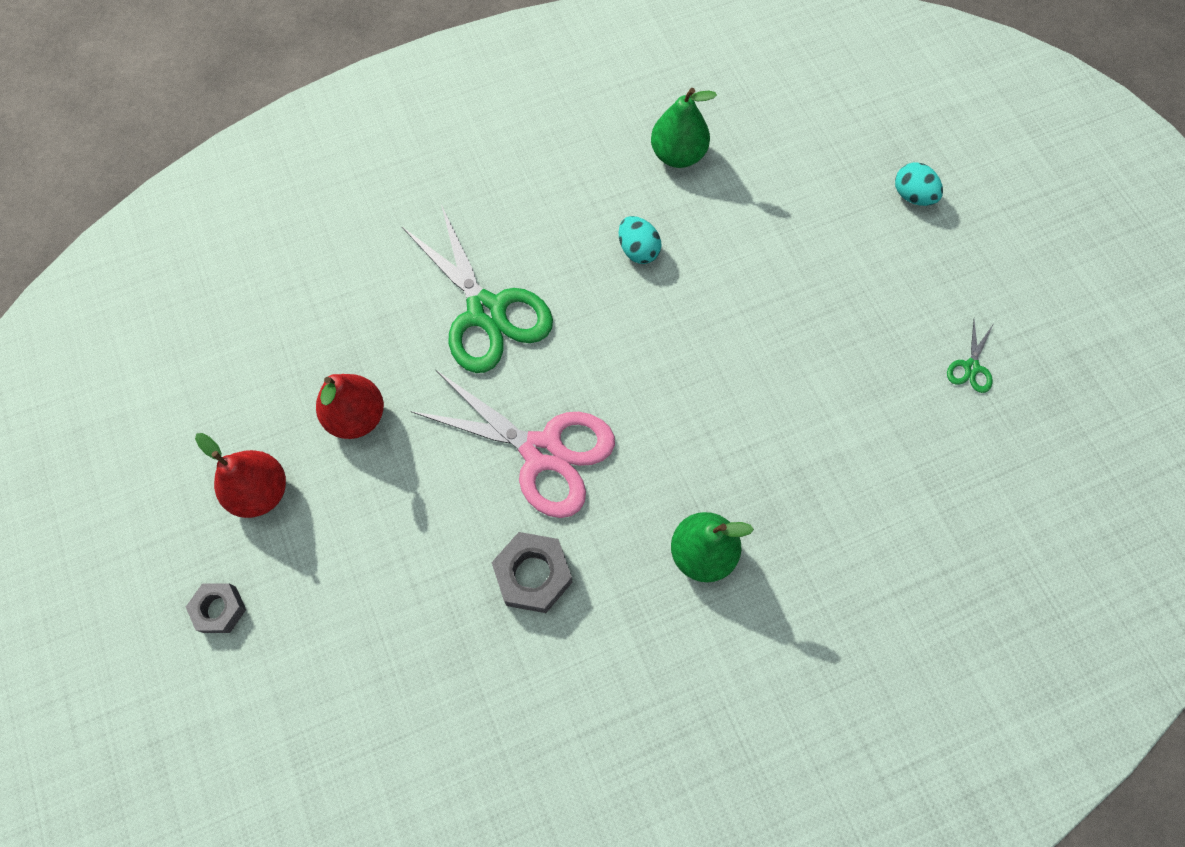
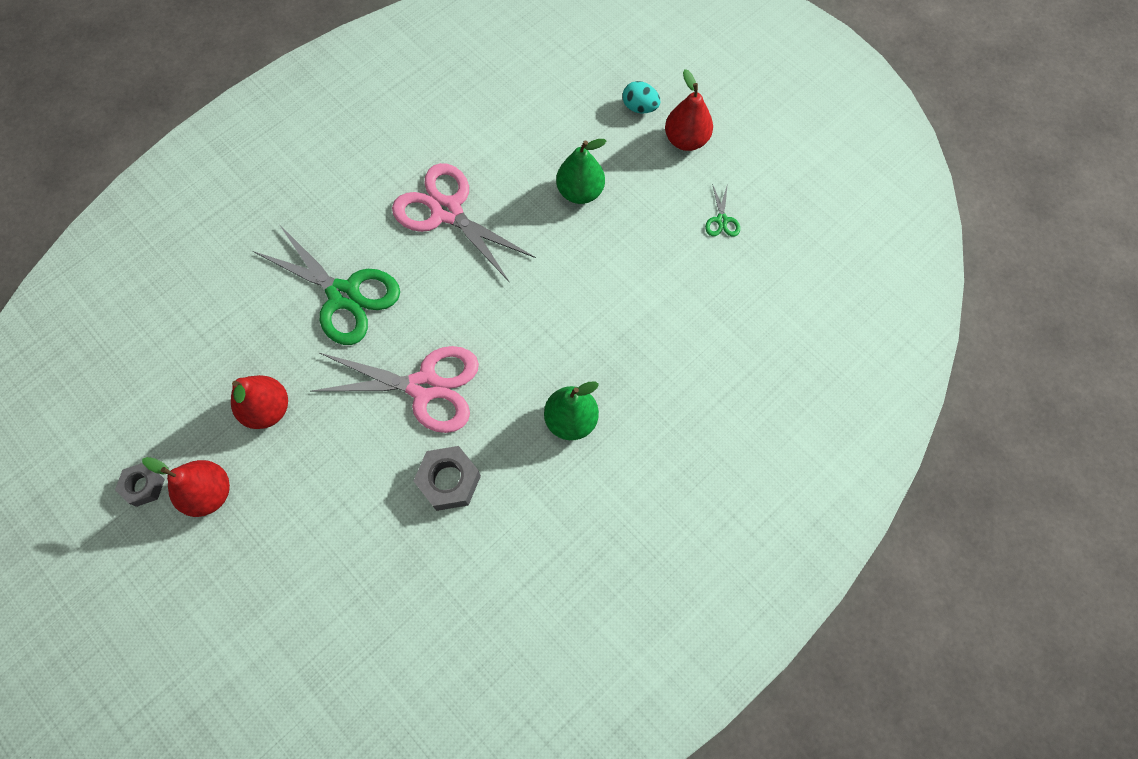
camera: 20 degrees left, 0 degrees up
(220, 609) = (209, 594): grey nut -> grey nut (144, 486)
(638, 250) = (447, 211): turquoise egg -> pink scissors
(678, 155) = (453, 129): green pear -> green pear (580, 192)
(958, 253) = (686, 140): none -> red pear

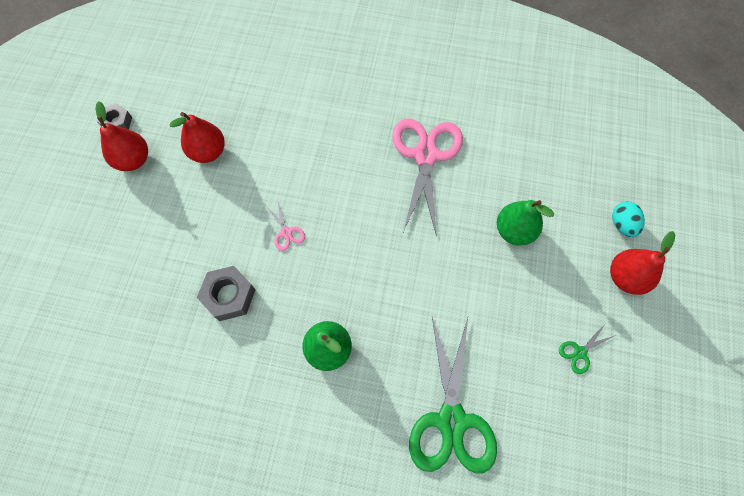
camera: 55 degrees right, 0 degrees up
(344, 295) = (316, 138): green scissors -> green scissors (451, 420)
(424, 387) = (286, 232): pink scissors -> pink scissors, size x0.41

